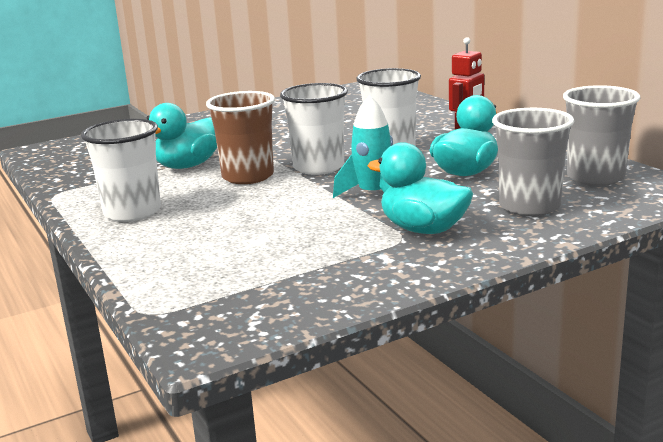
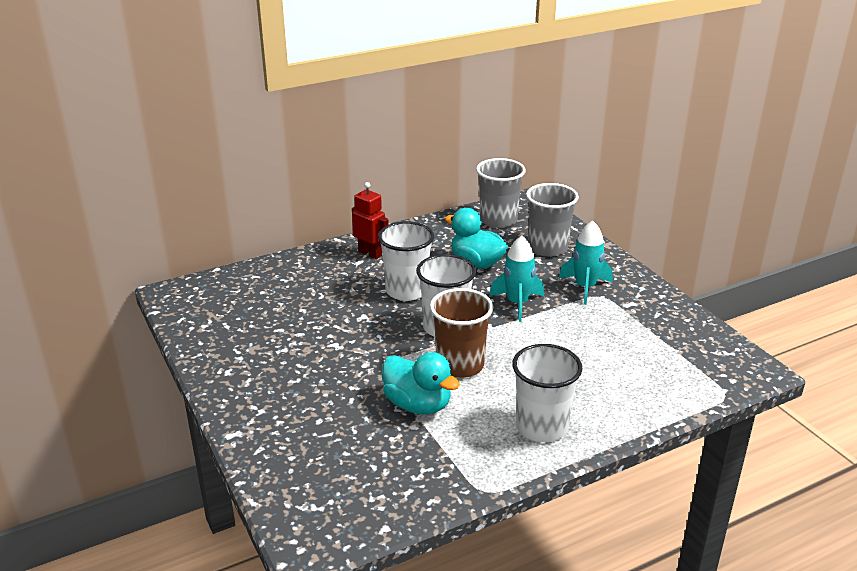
camera: 90 degrees left, 10 degrees up
(423, 229) = (585, 287): turquoise duck -> turquoise rocket

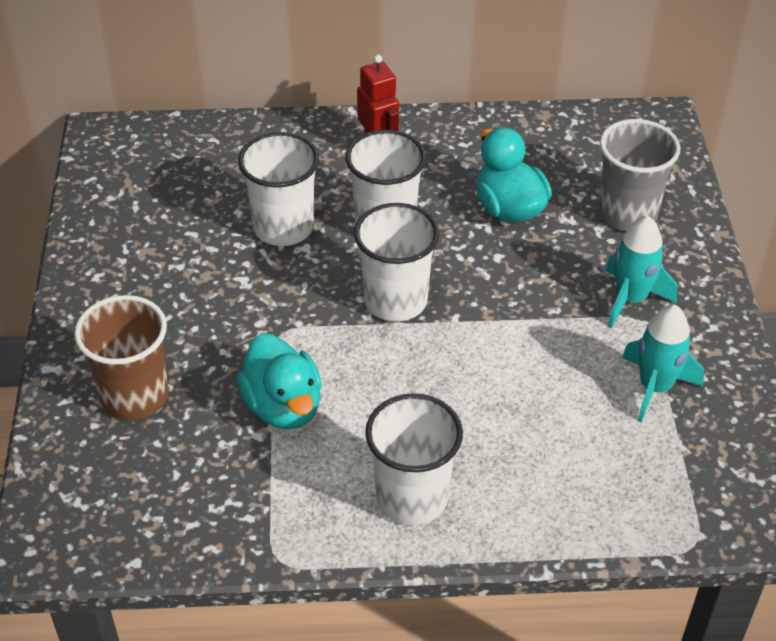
camera: 25 degrees right, 15 degrees up
(340, 309) = (283, 227): none -> white cup
(460, 365) = (374, 366): brown cup -> brown cup (134, 396)
(498, 220) = (591, 142): grey cup -> none
(517, 303) = (517, 294): turquoise rocket -> turquoise rocket (655, 387)

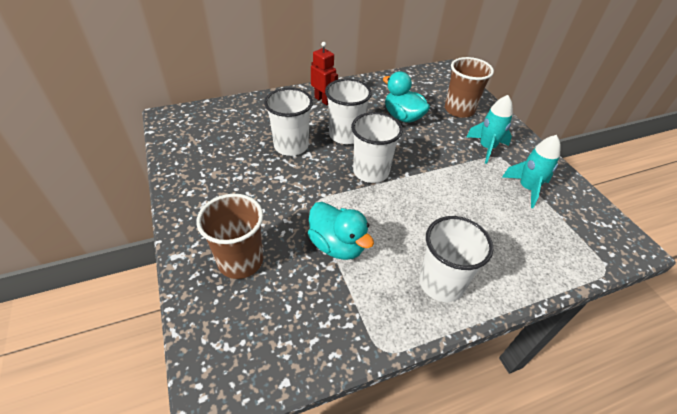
camera: 20 degrees left, 0 degrees up
(627, 213) = (459, 110): grey cup -> brown cup

